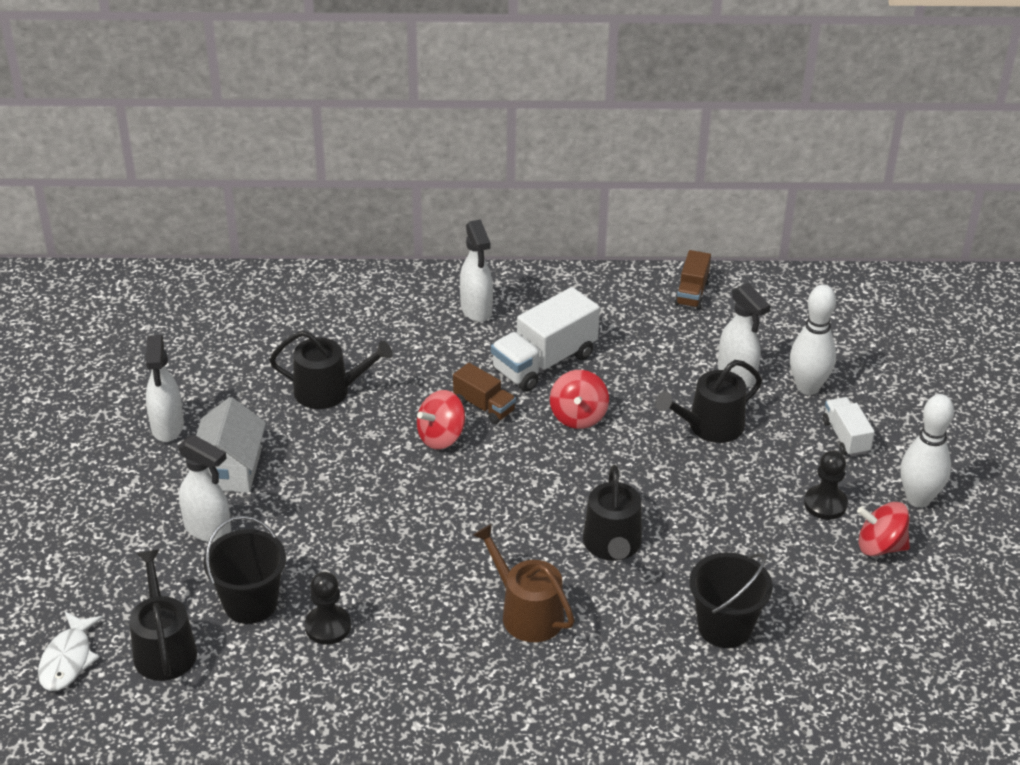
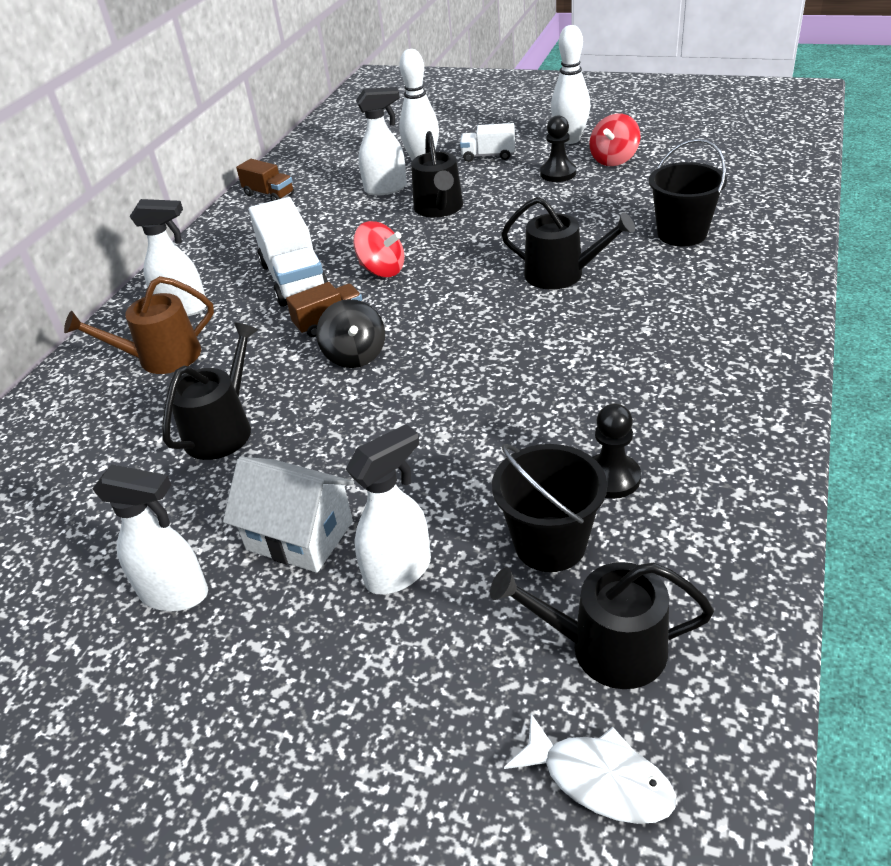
camera: 65 degrees left, 0 degrees up
(441, 437) = (355, 355): red spinning top -> black spinning top
(526, 612) = (633, 333): brown watering can -> brown watering can (161, 358)

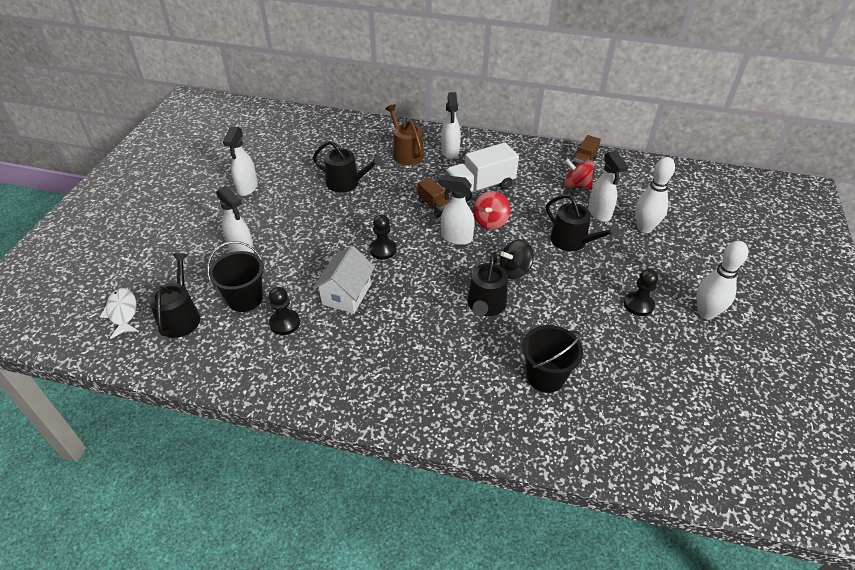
camera: 80 degrees right, 5 degrees up
(300, 535) = (271, 217): white house -> white house (346, 294)
(355, 355) = (402, 219): black spinning top -> black spinning top (514, 270)
(414, 300) = (456, 238): none -> white spray bottle
(430, 373) = (383, 250): none -> black pawn
(439, 208) = (573, 241): black watering can -> black watering can turned 120 degrees counterclockwise
(488, 156) = (663, 263): white truck -> none
(599, 779) = (122, 312): white fish -> white fish turned 135 degrees clockwise
(614, 160) = (671, 341): red spinning top -> red spinning top (576, 185)

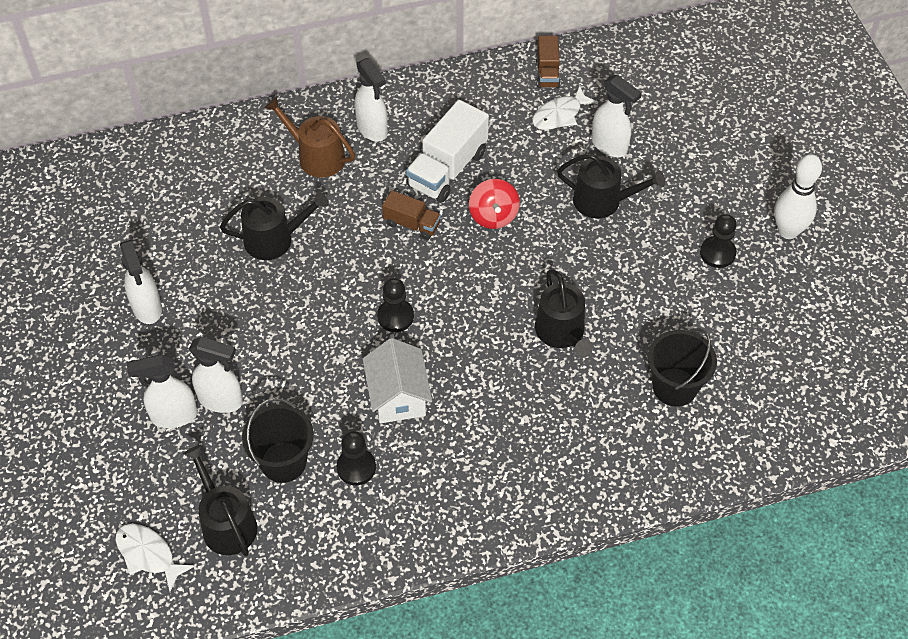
camera: 30 degrees left, 10 degrees up
(456, 238) = (469, 258): white spray bottle -> white spray bottle (173, 416)
(514, 270) = (564, 272): black spinning top -> none
(576, 185) = (560, 115): red spinning top -> white fish
(644, 228) = (670, 145): white bowling pin -> none

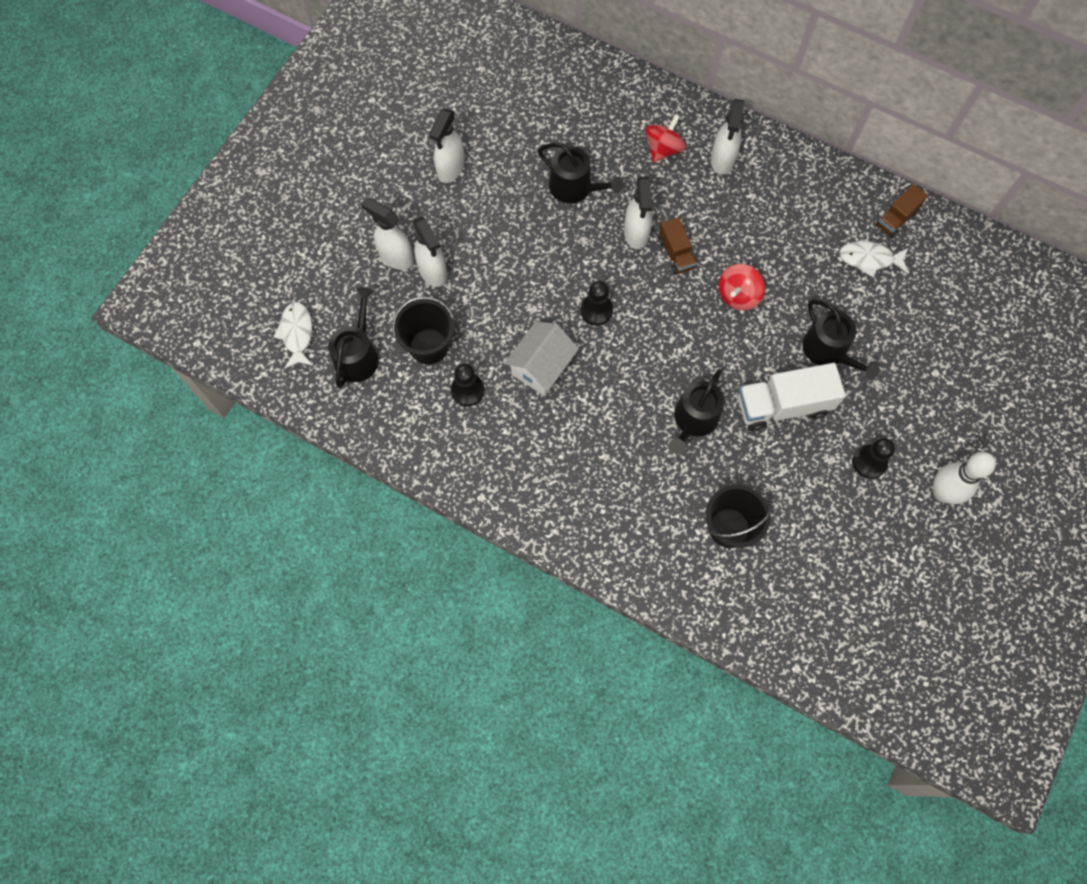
camera: 45 degrees right, 15 degrees up
(316, 156) = (663, 149): brown watering can -> red spinning top
(447, 169) = (743, 233): white truck -> white truck (783, 405)
(609, 146) = (880, 313): white spray bottle -> white spray bottle (636, 233)

